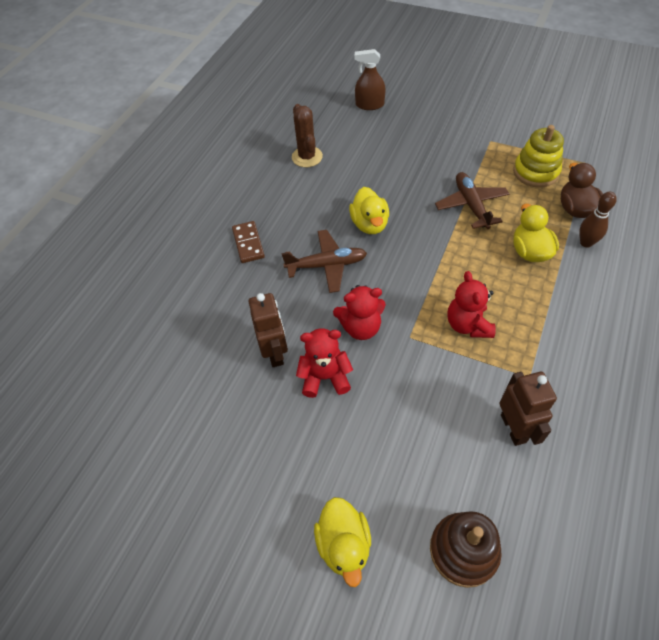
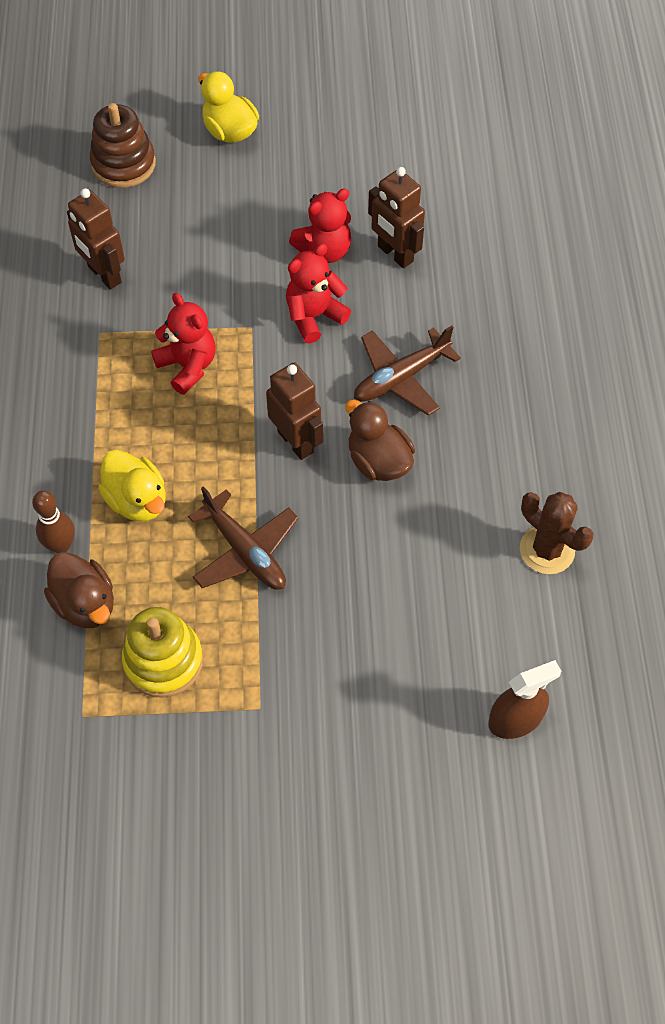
camera: 150 degrees right, 5 degrees up
(248, 243) = (525, 369): brown domino -> none
(369, 224) = (378, 461): yellow duck -> brown duck
(414, 251) = (296, 441): none -> brown robot

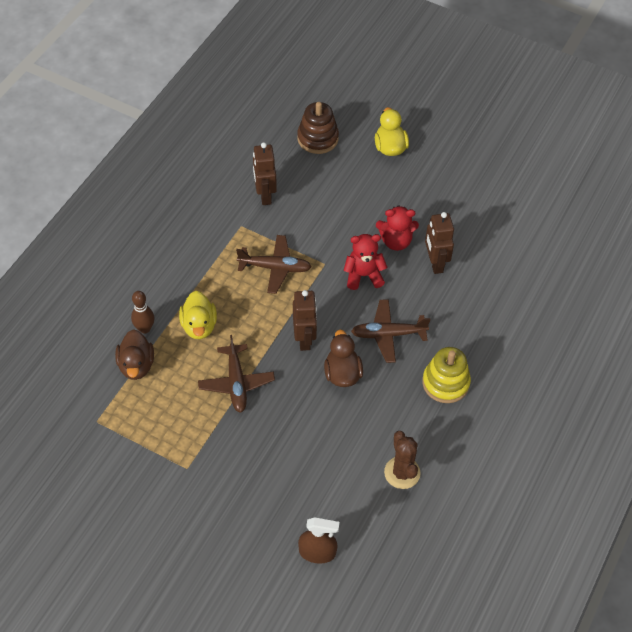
camera: 30 degrees right, 5 degrees down
(163, 661) = (155, 416): yellow stacking toy -> yellow stacking toy (445, 383)
(188, 366) = (275, 268): red teddy bear -> brown plane

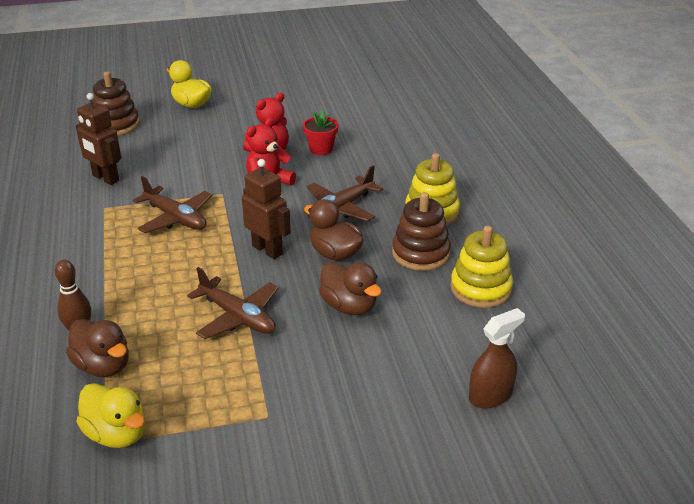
camera: 40 degrees left, 20 degrees down
(199, 326) = (143, 297): yellow duck -> yellow duck (117, 434)
(275, 268) = (176, 218): brown plane -> brown plane turned 75 degrees clockwise
(307, 424) = (349, 306): none -> brown duck
(397, 414) = (421, 253): none -> brown stacking toy
(402, 473) = (480, 288): brown cactus -> yellow stacking toy
(435, 263) = (321, 149): brown robot -> red flower pot

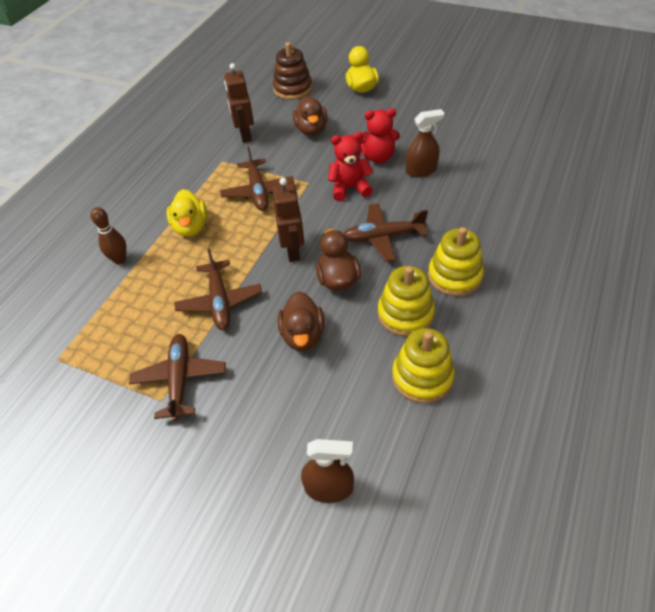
camera: 40 degrees right, 15 degrees up
(103, 366) = (108, 296): brown duck -> brown duck (311, 130)
(117, 434) = (68, 356): yellow duck -> yellow duck (191, 227)
(268, 392) = (180, 380): none -> brown plane
(321, 149) = (421, 170): red flower pot -> brown spray bottle
(421, 253) = (405, 314): brown stacking toy -> yellow stacking toy

